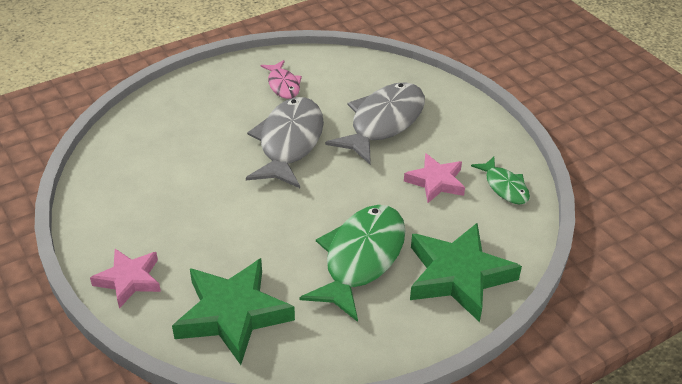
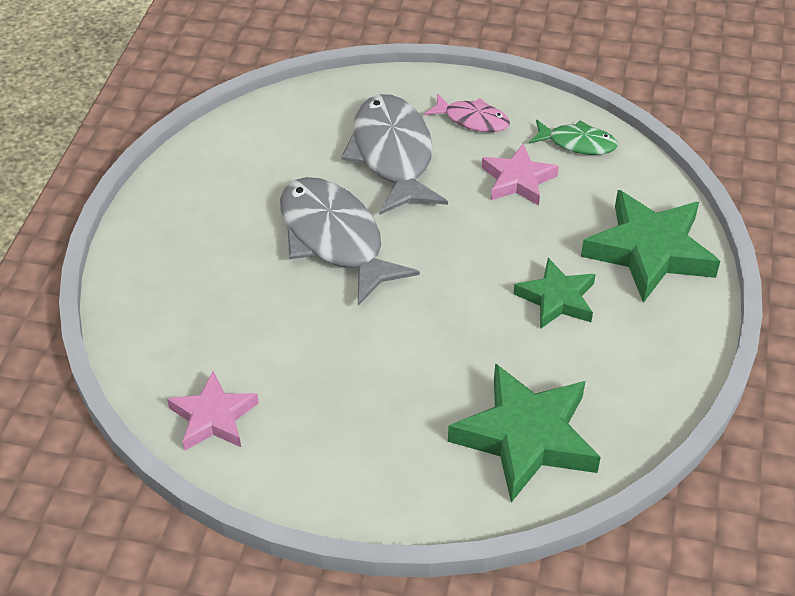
camera: 45 degrees left, 5 degrees up
(129, 280) = (388, 489): pink star -> pink star (213, 417)
(283, 85) = (238, 184): pink fish -> pink fish (472, 120)
(361, 259) = (557, 299): green fish -> green star

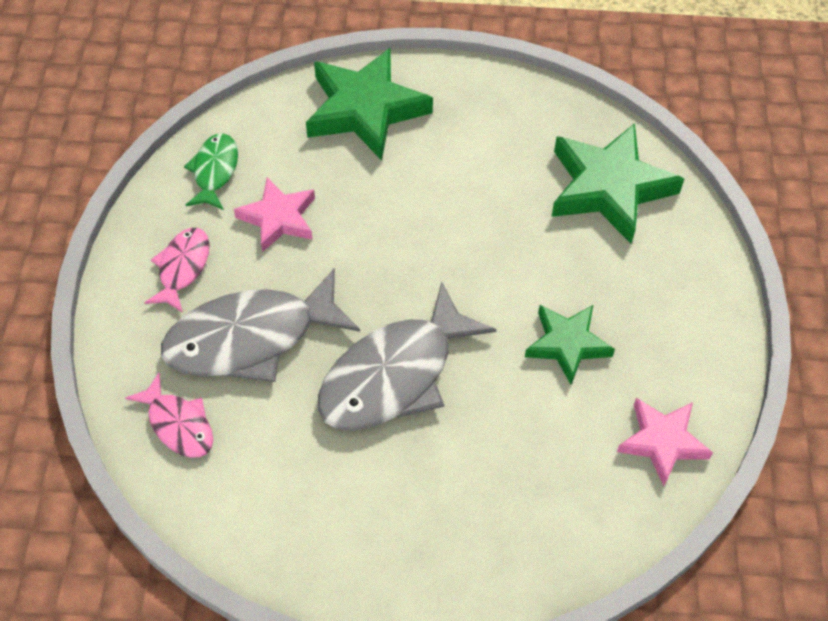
camera: 100 degrees left, 10 degrees up
(322, 112) = (178, 424): none -> pink fish
(557, 299) = (441, 176): green star -> green star (567, 344)

